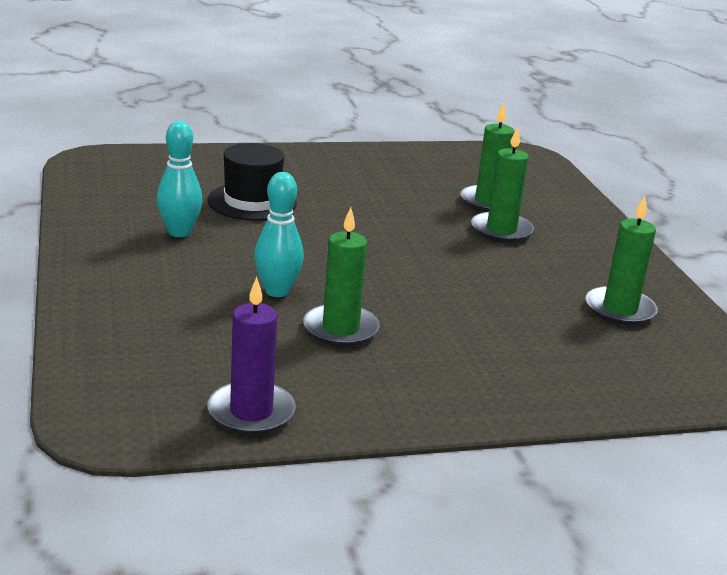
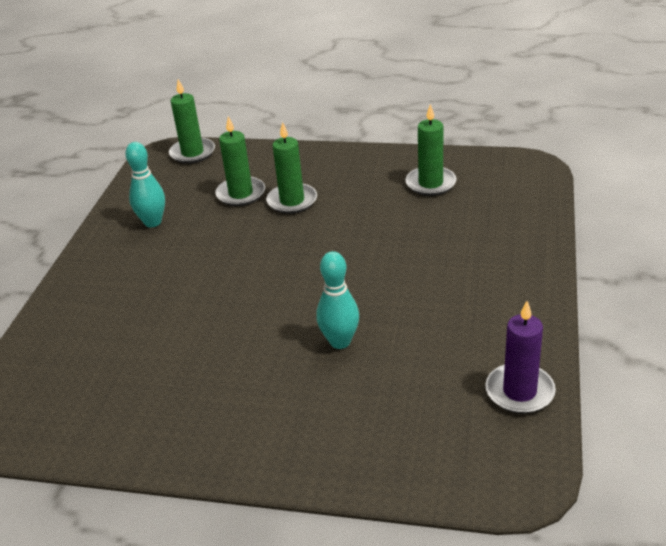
camera: 60 degrees left, 10 degrees up
(179, 232) = (201, 383): turquoise bowling pin -> turquoise bowling pin (153, 222)
(252, 202) = (164, 324): black hat -> none
(340, 329) = (413, 319): green candle -> green candle (192, 153)

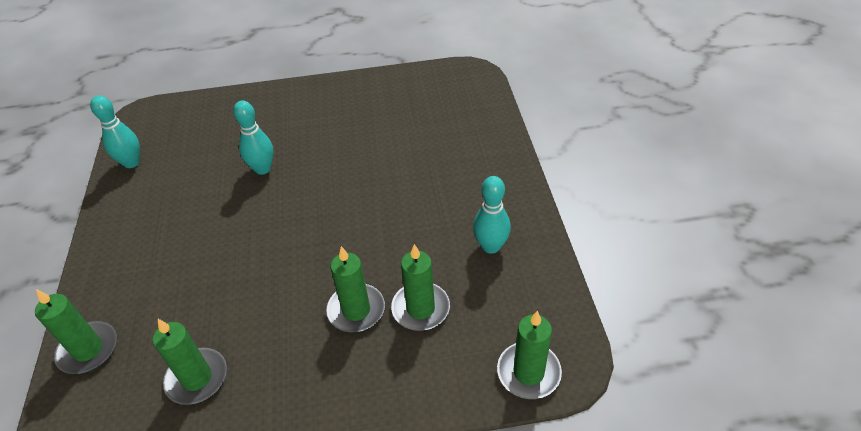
camera: 160 degrees right, 10 degrees up
(519, 391) = (131, 163): purple candle -> turquoise bowling pin
(526, 212) = (88, 350): none -> green candle

